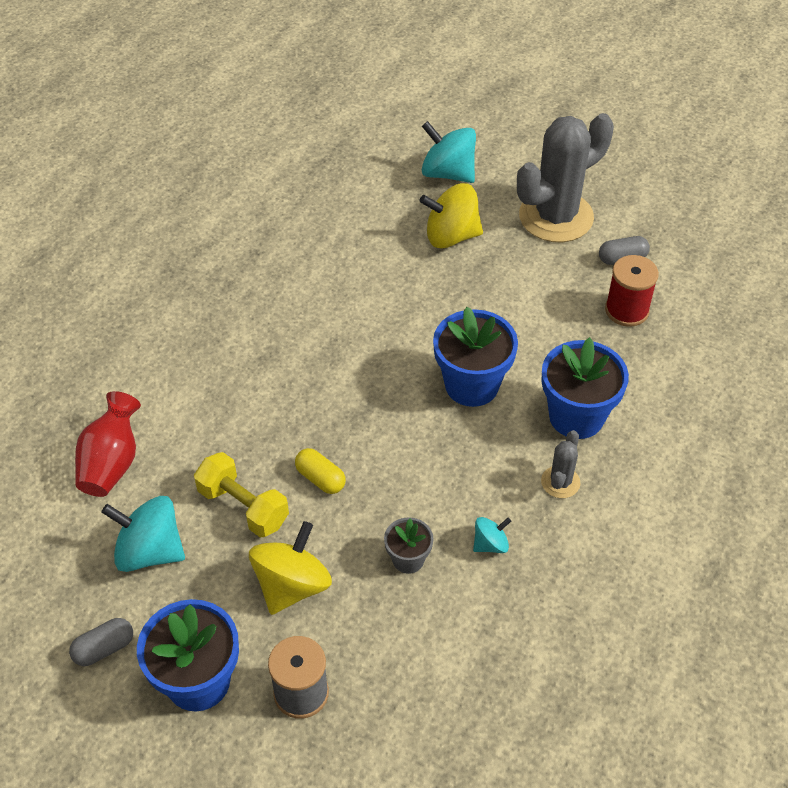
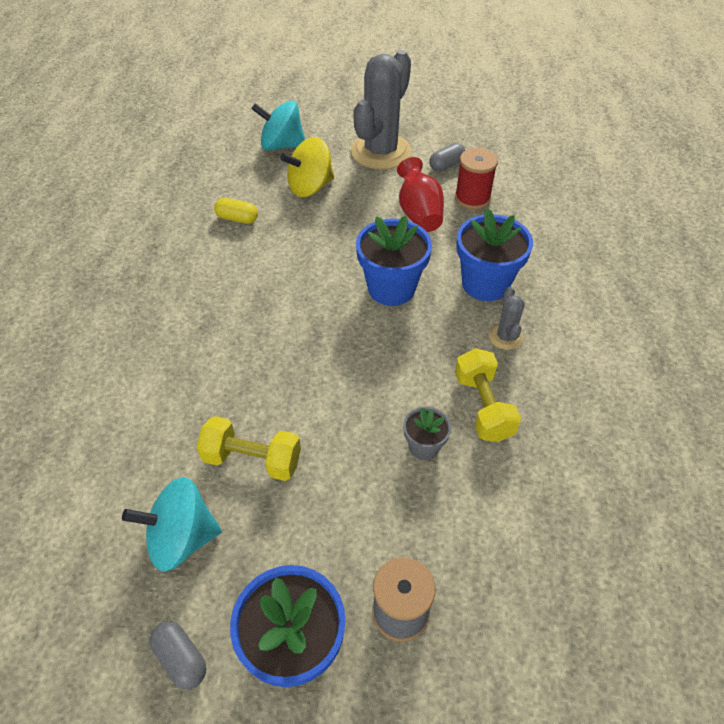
camera: 25 degrees left, 0 degrees up
(104, 648) = (181, 659): grey capsule -> grey capsule turned 75 degrees counterclockwise
(112, 463) = (103, 469): red vase -> red vase (419, 213)
(292, 585) = (336, 513): yellow spinning top -> none
(320, 478) = (309, 408): yellow capsule -> yellow capsule (237, 219)
(490, 544) = (483, 406): turquoise spinning top -> yellow dumbbell

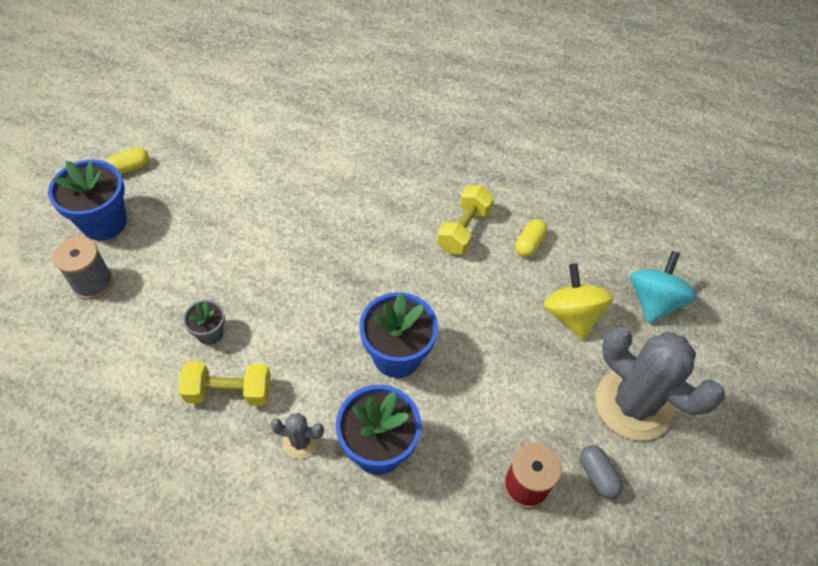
camera: 100 degrees right, 5 degrees up
(181, 659) = (129, 168): grey capsule -> yellow capsule
(182, 538) = (206, 175): turquoise spinning top -> none
(252, 459) = (249, 219): yellow dumbbell -> yellow dumbbell (463, 230)
(419, 213) = (507, 415): red vase -> none

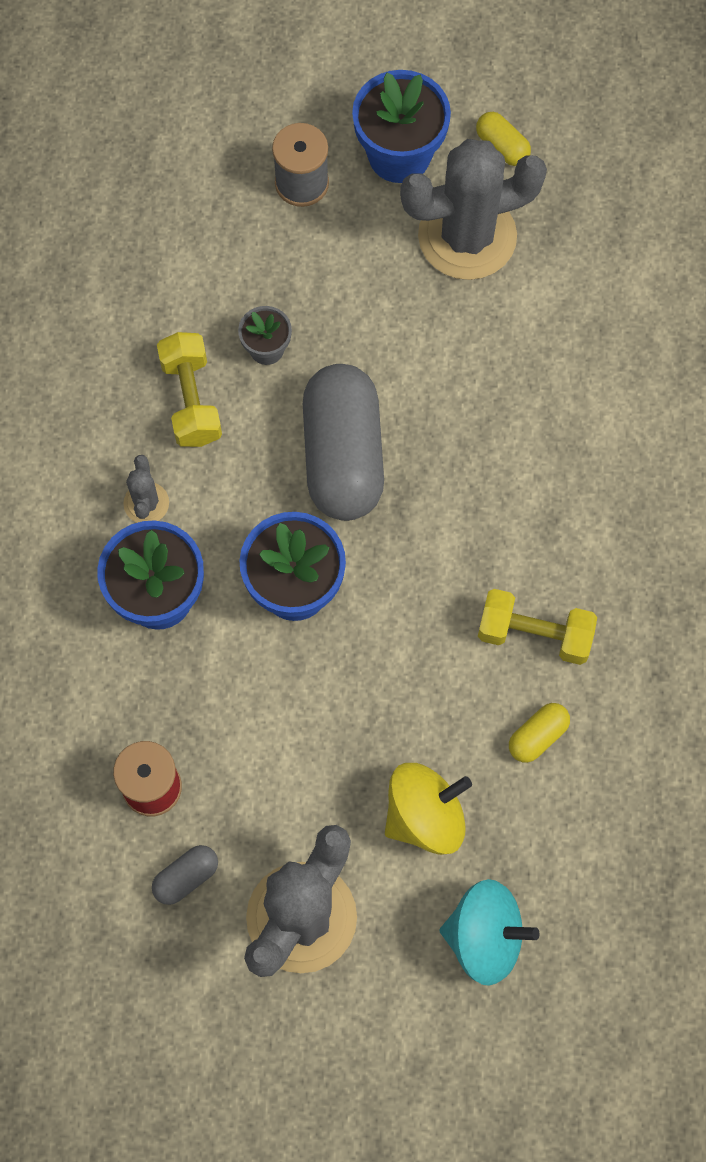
camera: 80 degrees right, 15 degrees up
(182, 200) = (467, 236): none -> grey cactus
(309, 304) = (343, 455): none -> grey capsule
(529, 244) = (537, 736): yellow capsule -> yellow capsule turned 60 degrees counterclockwise

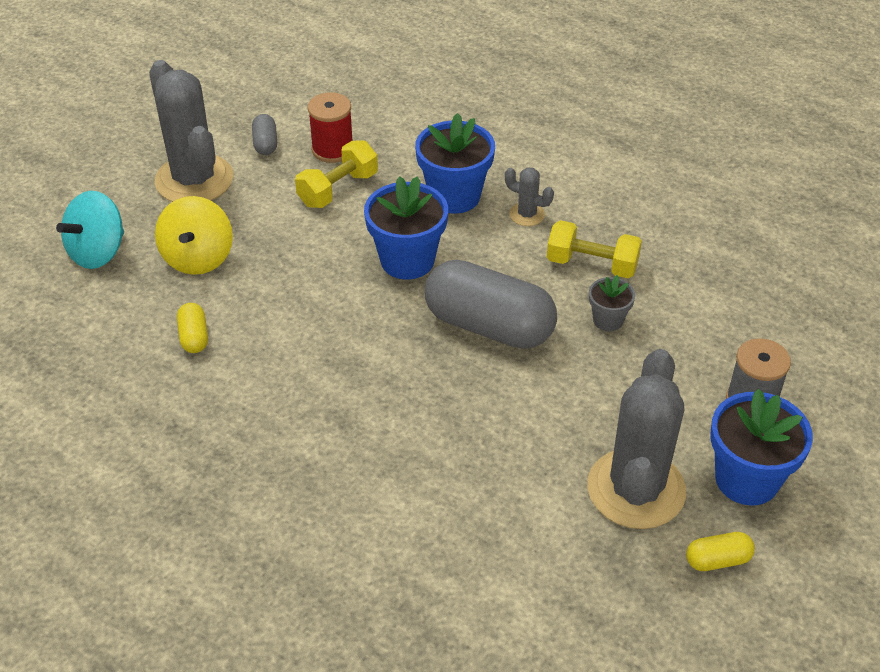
camera: 120 degrees right, 25 degrees down
(534, 634) = (265, 370): yellow dumbbell -> yellow dumbbell (338, 189)

